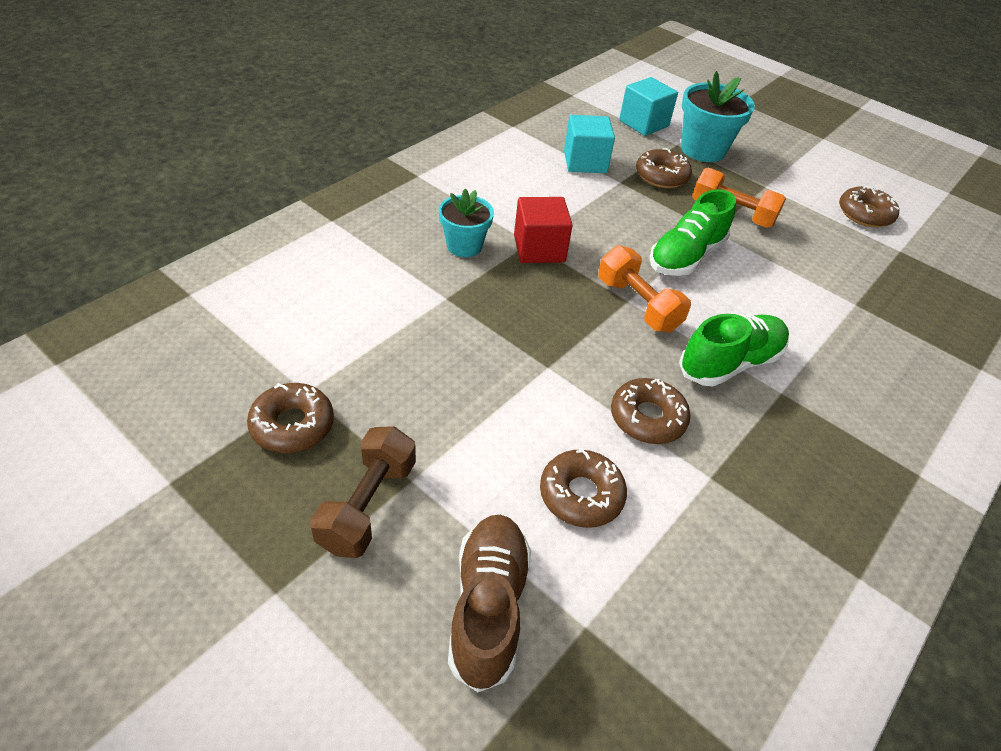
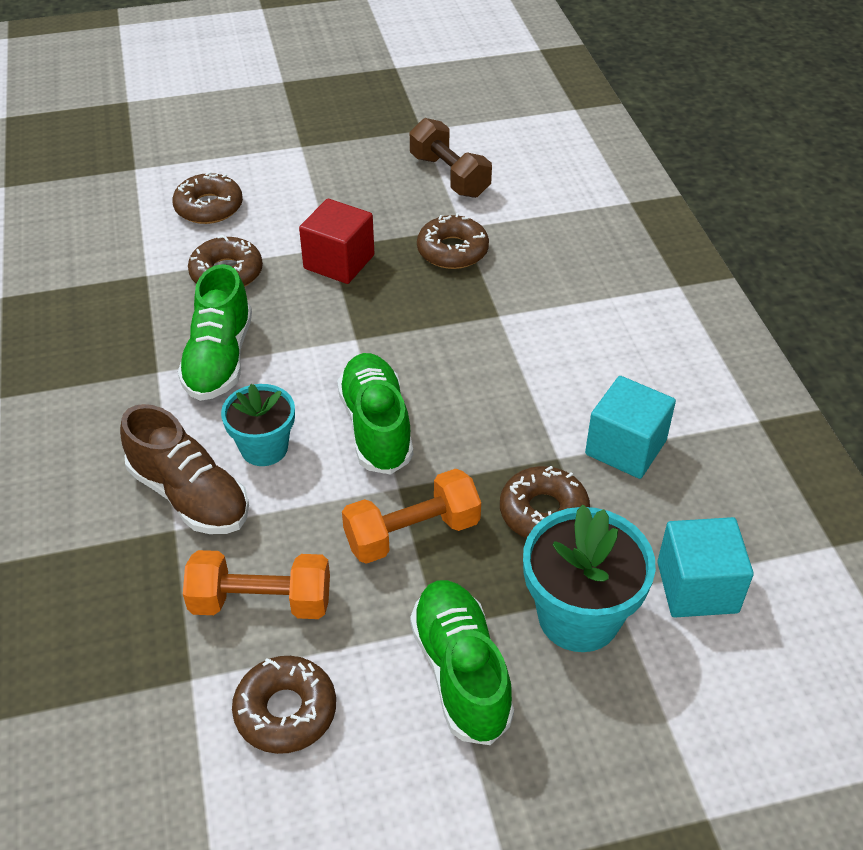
camera: 130 degrees right, 0 degrees up
(292, 425) = (396, 116): brown donut -> brown donut (452, 251)
(368, 505) = (302, 124): brown dumbbell -> brown dumbbell (449, 176)
(464, 246) = (527, 267): turquoise flower pot -> turquoise flower pot (264, 448)
(488, 607) = (189, 141): brown shoe -> brown shoe (190, 495)
(539, 248) = (483, 316): red cube -> red cube (339, 262)
(638, 305) = (344, 342): orange dumbbell -> orange dumbbell (261, 602)
(774, 173) = (461, 672): none -> green shoe

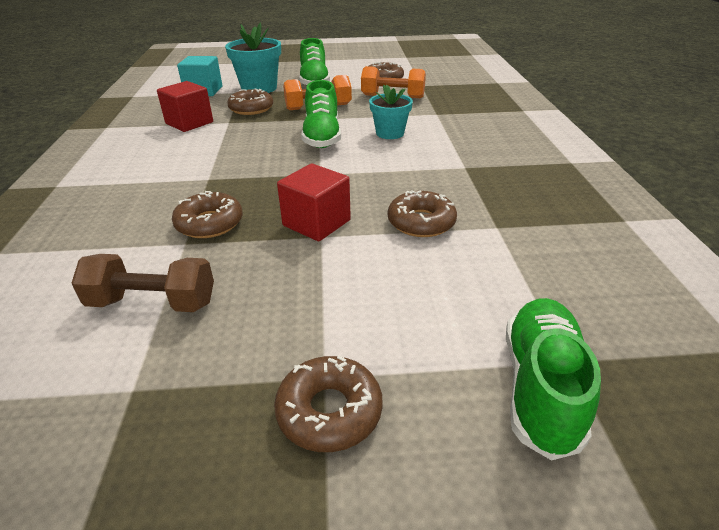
camera: 170 degrees left, 10 degrees down
(190, 495) = (430, 122): brown shoe -> none
(209, 207) = (449, 289): brown donut -> brown donut (329, 411)
(219, 359) = (421, 170): green shoe -> green shoe (540, 387)
(449, 176) = (153, 303): brown dumbbell -> brown dumbbell turned 60 degrees counterclockwise
(625, 447) = (189, 123): turquoise cube -> red cube

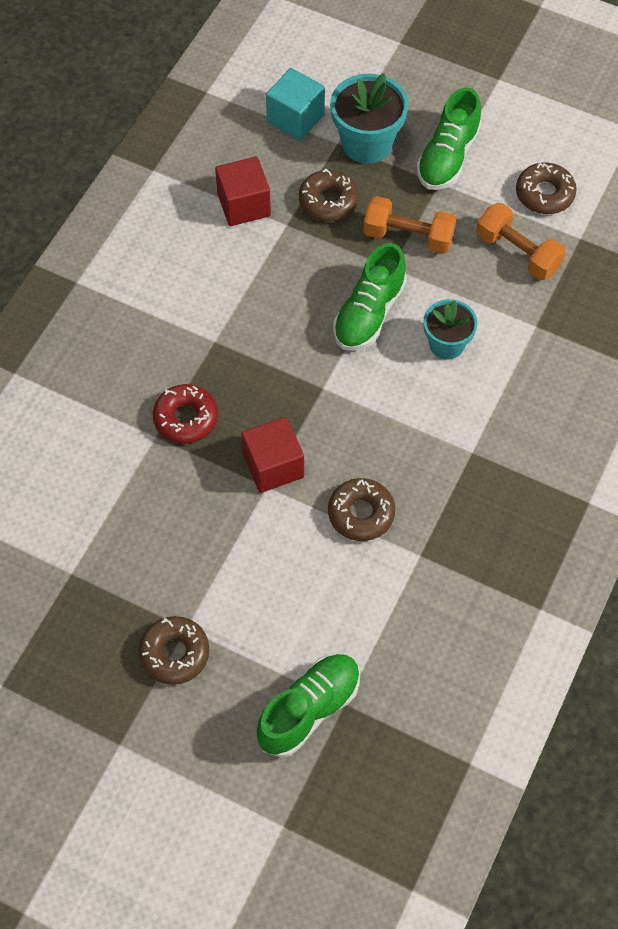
camera: 30 degrees right, 25 degrees up
(153, 303) = (108, 498): brown dumbbell -> none
(209, 223) = (186, 418): brown donut -> red donut

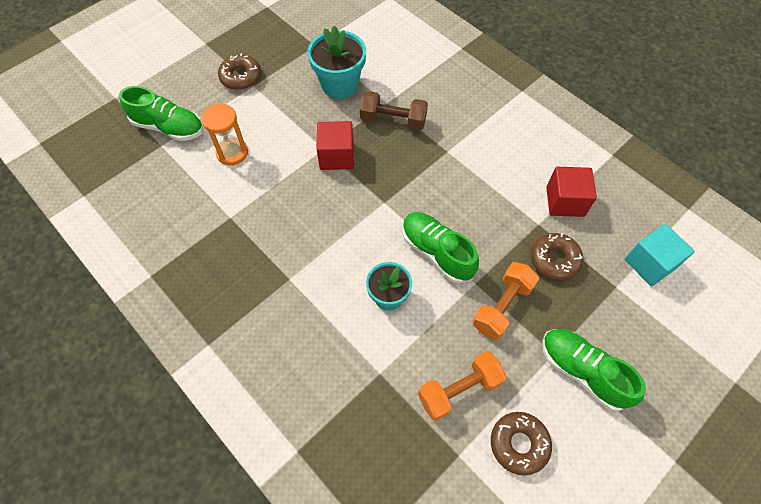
camera: 110 degrees right, 0 degrees up
(186, 418) = (393, 120): red donut -> brown dumbbell
(309, 709) = (169, 127): green shoe -> green shoe turned 45 degrees counterclockwise
(319, 599) = (232, 153): none -> orange hourglass
(361, 513) = (277, 193): brown donut -> none
(367, 143) = (611, 309): turquoise flower pot -> turquoise flower pot (339, 85)

